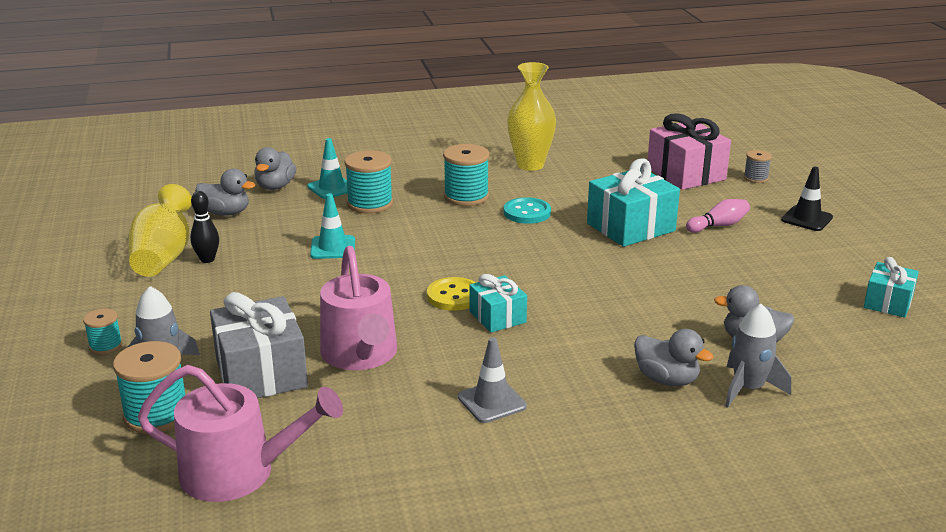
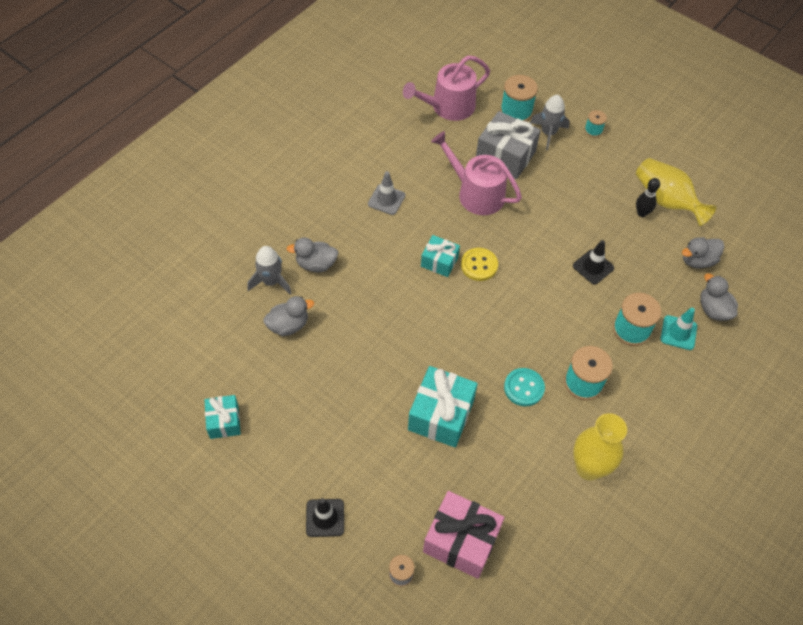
camera: 140 degrees right, 30 degrees up
(333, 248) = (593, 267): turquoise traffic cone -> black traffic cone
(718, 226) = (383, 459): pink bowling pin -> none

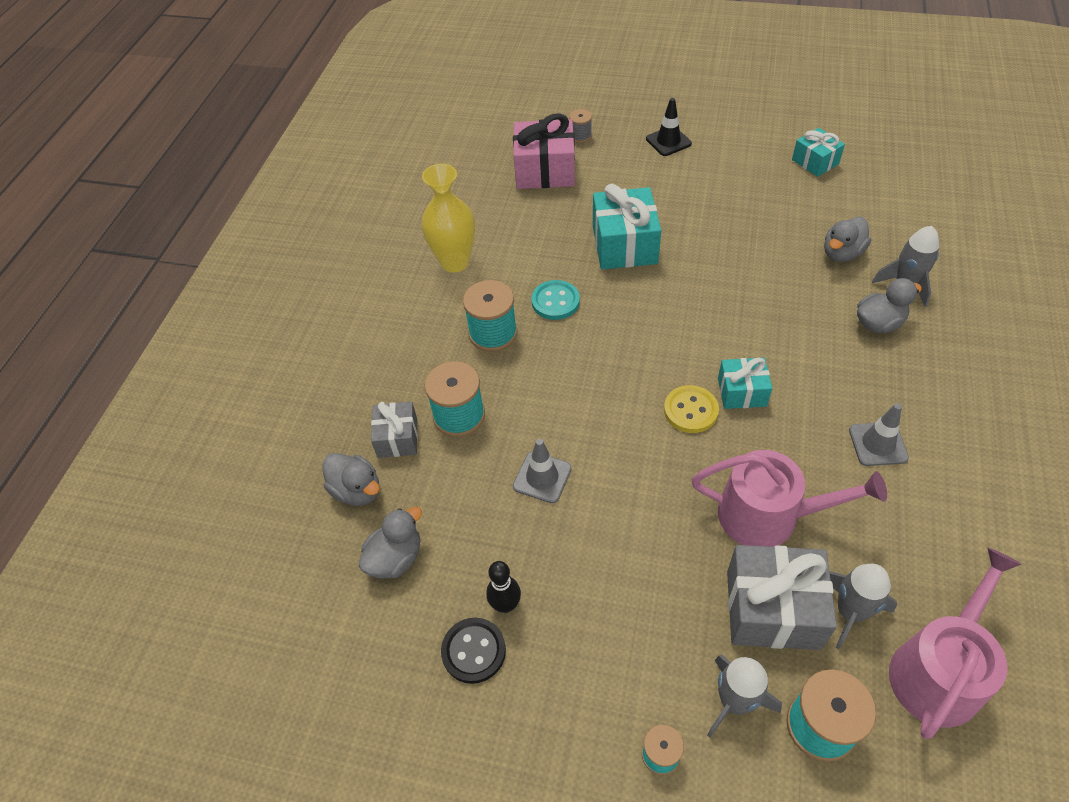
camera: 160 degrees right, 5 degrees down
(469, 140) = (850, 612): none -> grey rocket
(593, 267) = (542, 477): black traffic cone -> grey traffic cone
(666, 200) = (473, 651): yellow vase -> black button
(678, 333) = (397, 438): turquoise traffic cone -> grey gift

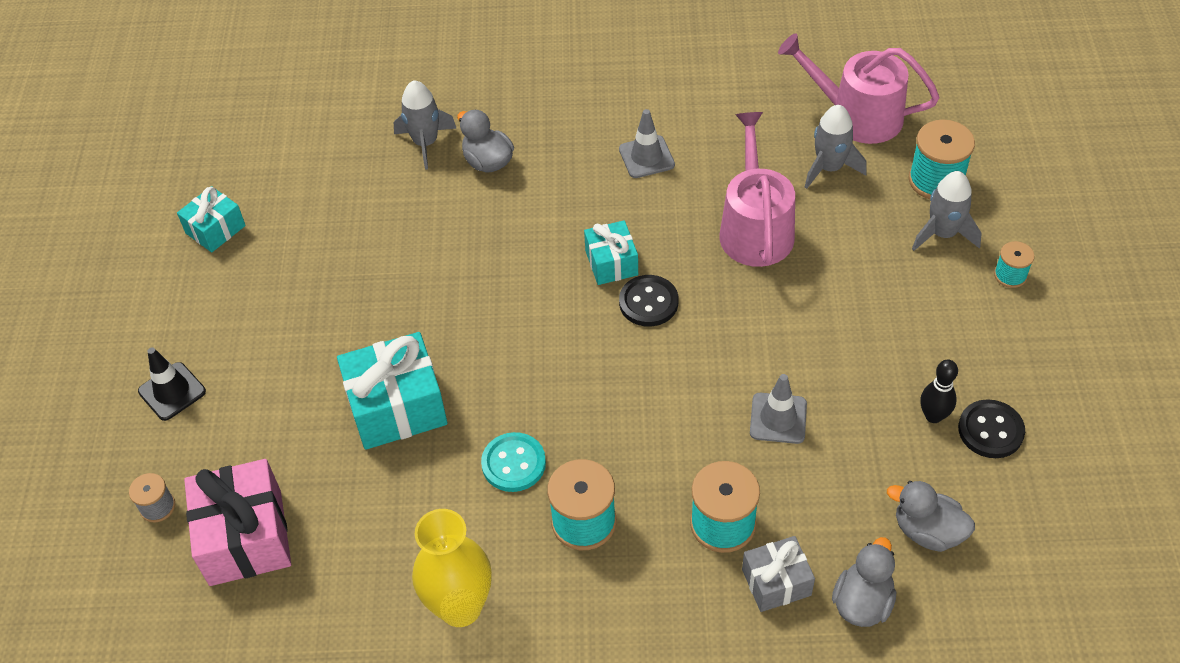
camera: 105 degrees left, 0 degrees up
(690, 410) = (648, 302): yellow button -> black button
(772, 609) = (849, 217): grey gift -> none
(842, 253) = (384, 196): grey duck -> none

